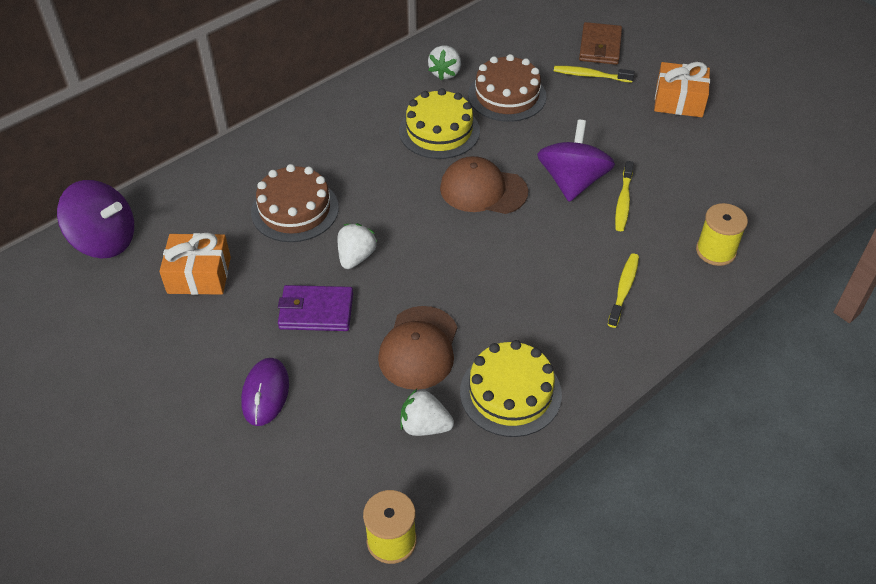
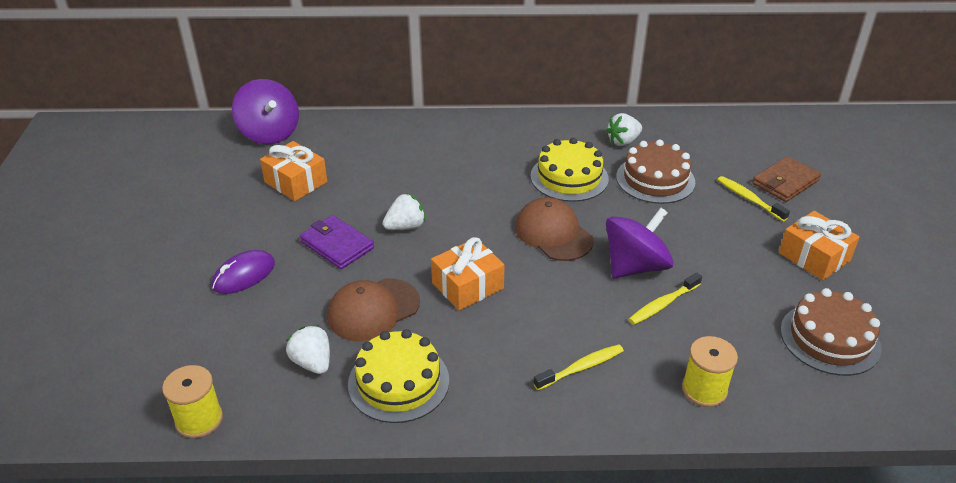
camera: 40 degrees right, 10 degrees down
(295, 210) = (403, 175): brown cake -> brown cake (830, 338)
(469, 277) = (467, 286): none -> orange gift

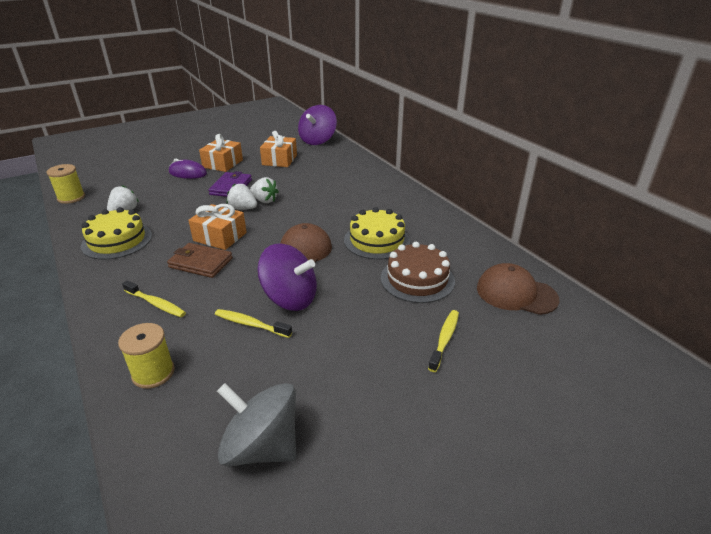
camera: 60 degrees right, 5 degrees down
(373, 310) = (178, 214): brown cap -> brown cap (516, 293)
(623, 141) = (453, 251): white strawberry -> white strawberry (243, 208)
(785, 182) = (500, 358): brown wallet -> brown wallet (200, 263)
(814, 257) = (389, 407): orange gift -> orange gift (223, 163)
(830, 338) = (262, 446): brown cake -> grey spinning top

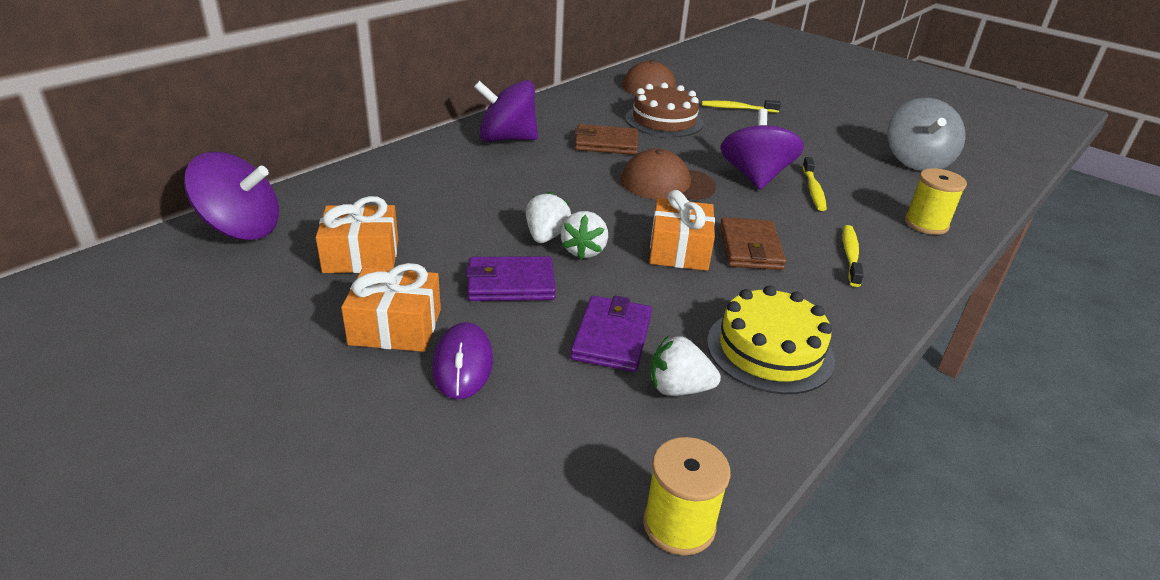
camera: 110 degrees left, 0 degrees up
(170, 203) = (612, 337): none -> purple wallet
(377, 240) = (606, 143): yellow cake -> brown wallet
(394, 204) = (507, 139): none -> purple spinning top

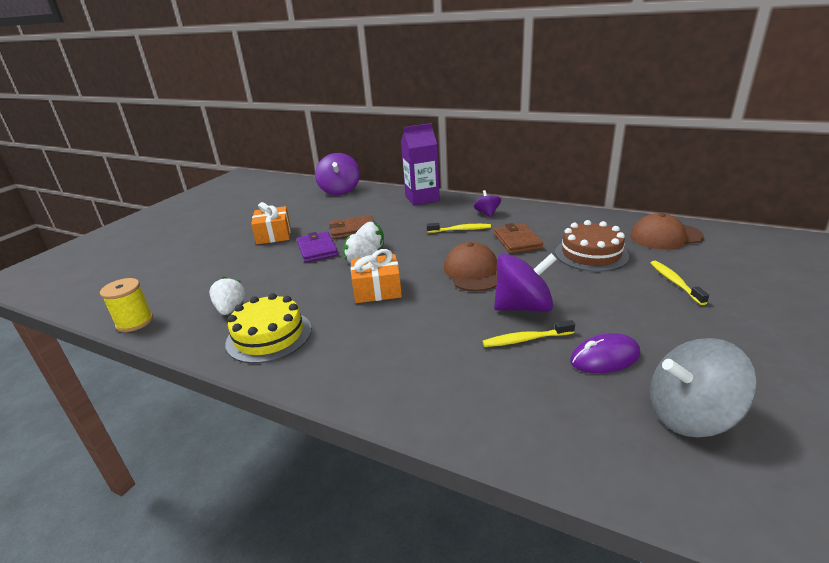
camera: 80 degrees right, 5 degrees down
(361, 256) = (328, 214): orange gift -> none
(394, 166) = (422, 198): none -> purple carton
(463, 364) = (248, 254): purple mouse -> purple mouse (605, 358)
(507, 139) = (487, 213): purple spinning top -> purple spinning top, size x0.53
(612, 337) = (274, 283): purple wallet -> none
(750, 248) = (395, 316): brown wallet -> brown wallet (352, 230)
(850, 255) = (411, 366): yellow toothbrush -> yellow toothbrush (460, 230)
(926, 224) = (510, 418): yellow spool -> none

